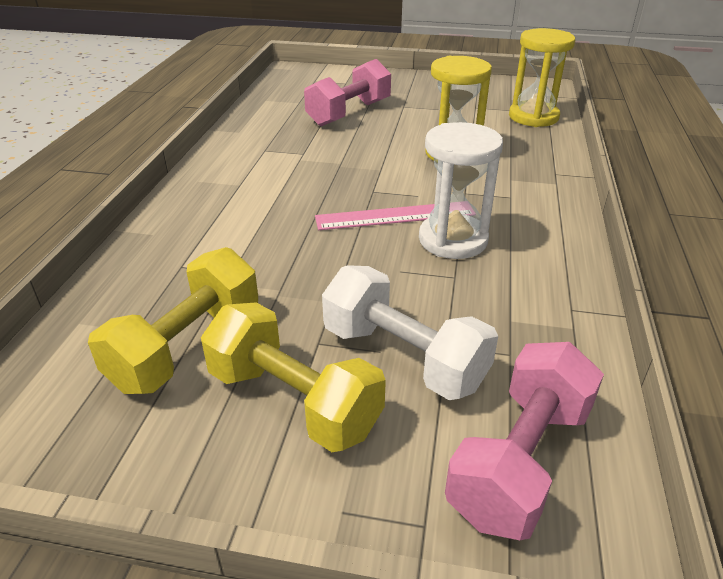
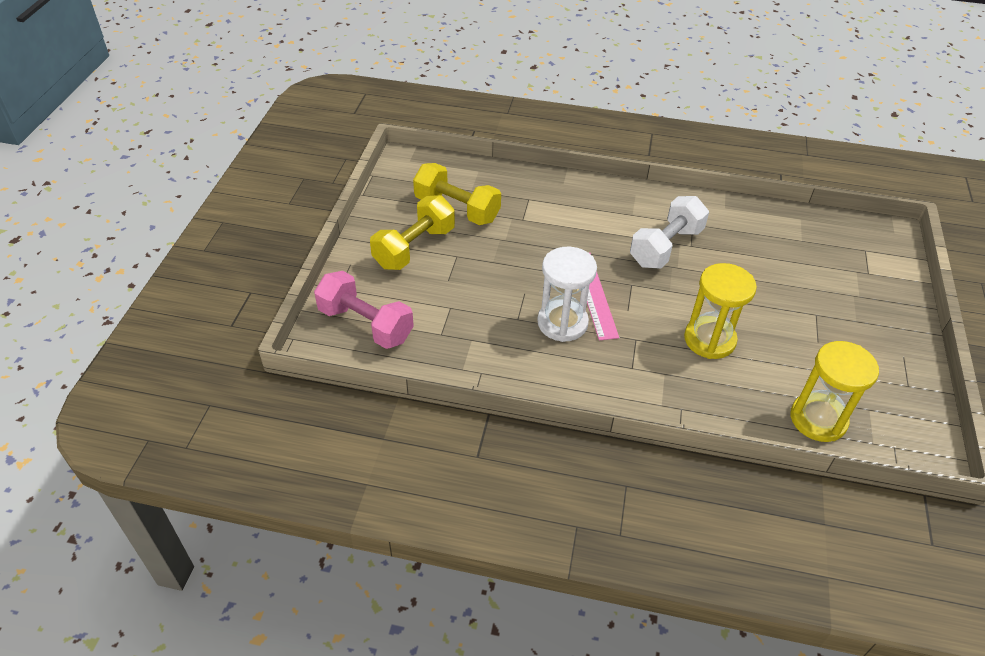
camera: 90 degrees right, 10 degrees up
(349, 113) = (784, 274): pink dumbbell -> none
(404, 357) = (442, 289): white dumbbell -> white dumbbell (666, 247)

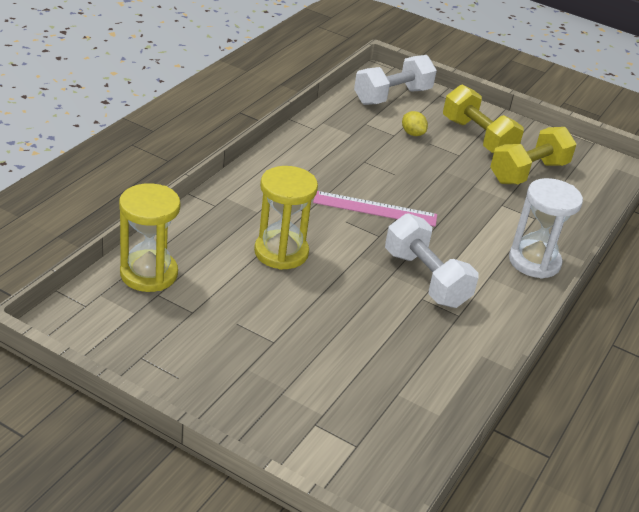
camera: 105 degrees right, 10 degrees down
(366, 324) = (392, 96): pink dumbbell -> white dumbbell
(438, 294) = (412, 133): none -> yellow lemon
(562, 323) = (347, 180): white hourglass -> white hourglass (534, 262)

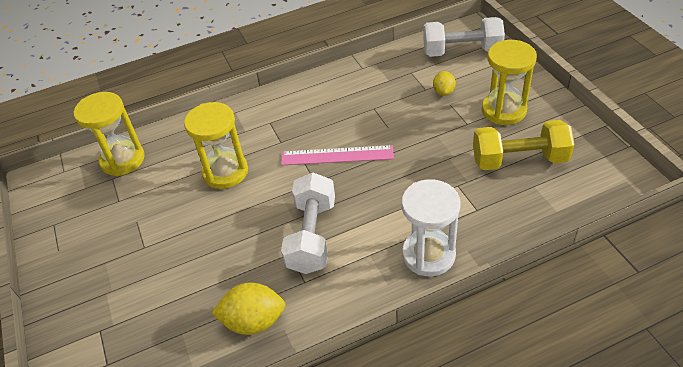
camera: 45 degrees right, 10 degrees up
(375, 209) = (337, 155): pink ruler -> pink ruler turned 45 degrees counterclockwise
(450, 359) = (254, 321): none -> yellow lemon
(478, 137) = (503, 110): yellow dumbbell -> yellow hourglass

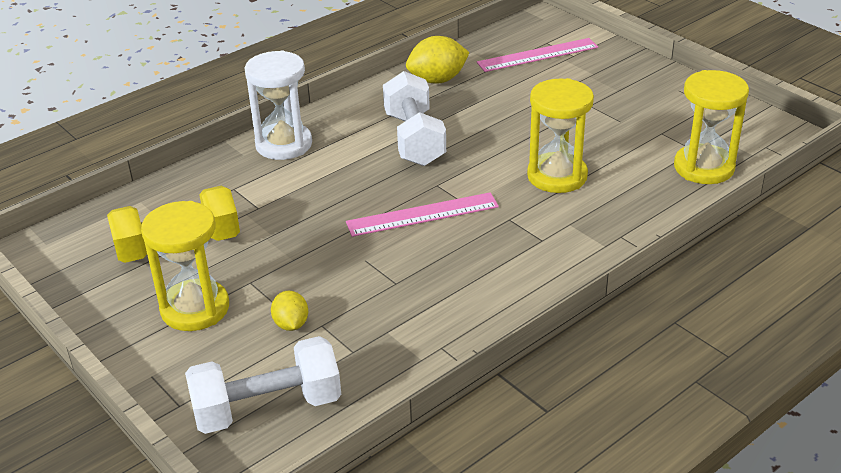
camera: 160 degrees right, 10 degrees down
(132, 340) = (537, 55): none -> pink ruler

